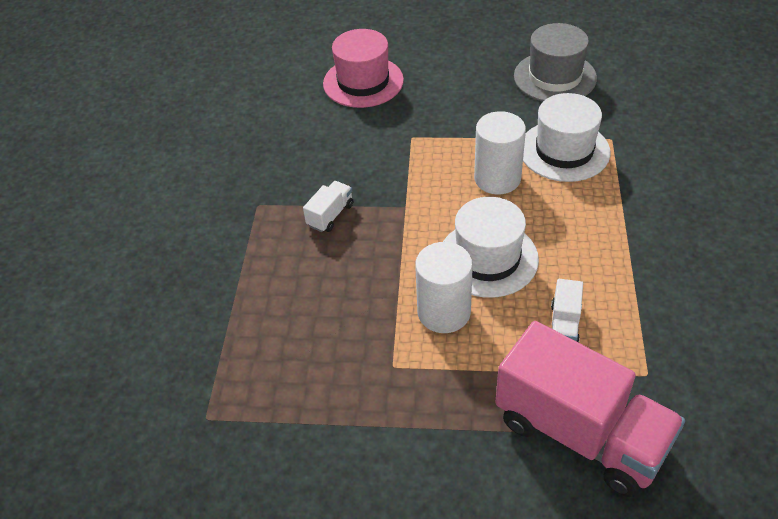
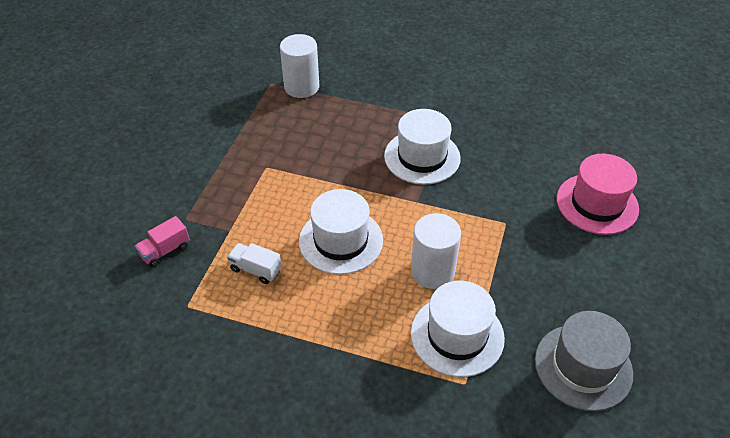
camera: 100 degrees right, 0 degrees up
(330, 215) = (422, 157): white truck -> white hat
(444, 312) = (299, 202): white cylinder -> white cylinder (301, 87)
(580, 433) = (165, 250): pink truck -> pink truck, size x0.41

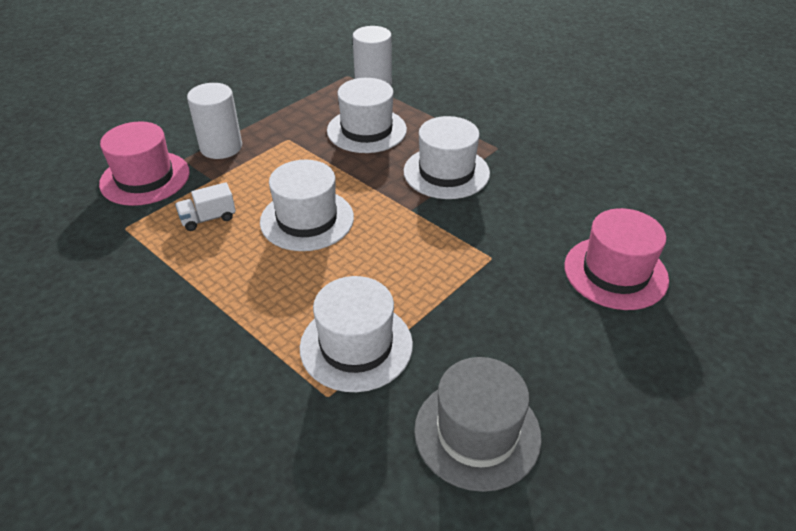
camera: 25 degrees right, 5 degrees down
(165, 250) = (145, 178): pink truck -> pink hat
(256, 270) = (208, 218): white truck -> white truck turned 75 degrees counterclockwise
(329, 136) = (366, 130): none -> white hat
(432, 271) = (377, 276): white cylinder -> white cylinder (221, 147)

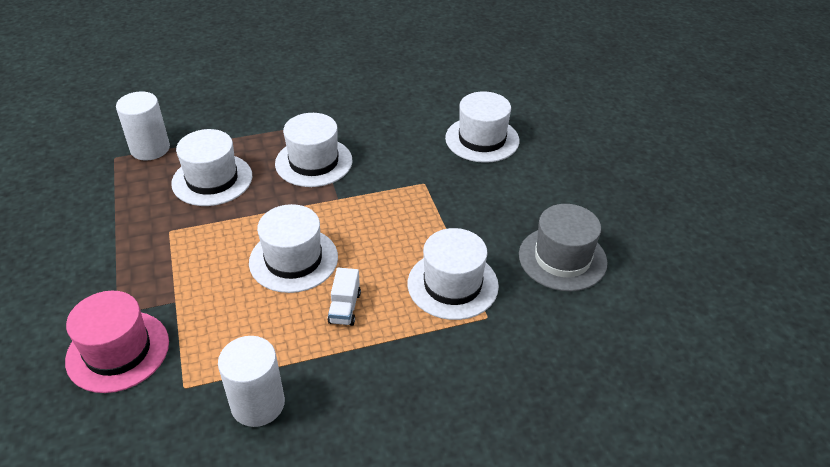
camera: 60 degrees left, 0 degrees up
(208, 218) = (230, 322): white truck -> white truck (345, 308)
(221, 147) = (130, 279): white cylinder -> white cylinder (258, 404)
(615, 272) = (482, 139): pink hat -> white hat

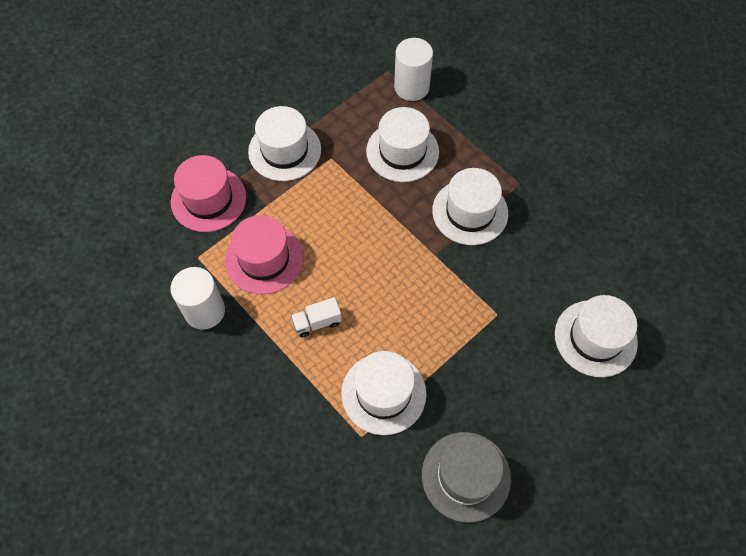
camera: 65 degrees right, 20 degrees up
(237, 326) = (264, 259): none -> pink hat
(293, 259) = (347, 259): white hat -> white hat (284, 150)

